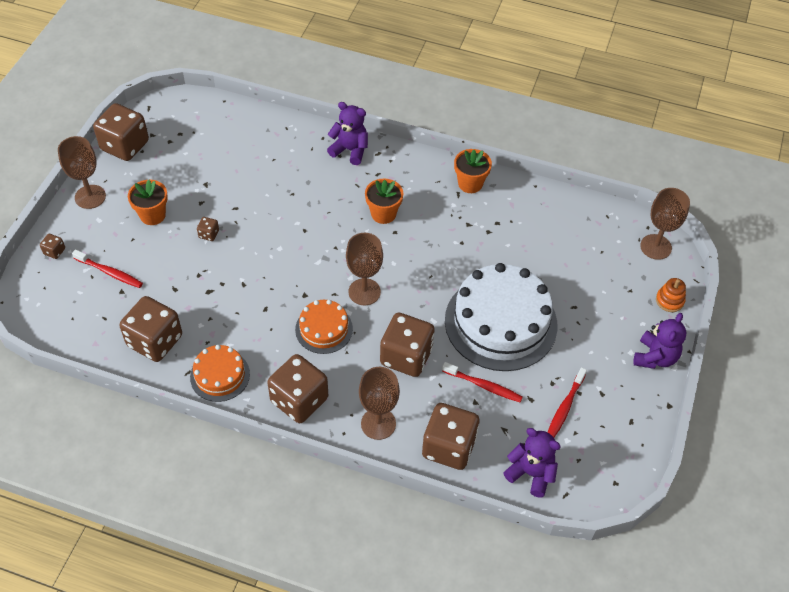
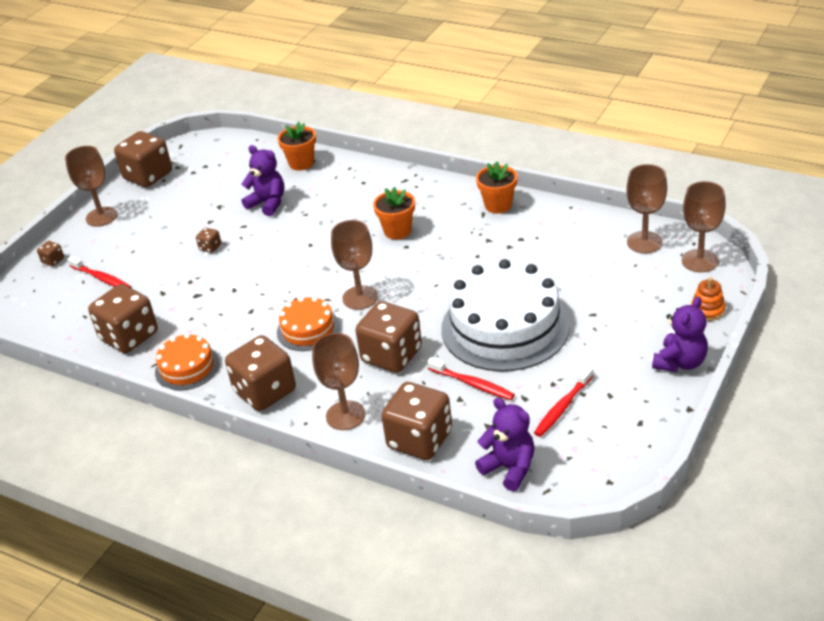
camera: 15 degrees right, 15 degrees down
(152, 215) = (158, 231): orange flower pot -> orange flower pot (301, 163)
(350, 150) = (375, 178): purple teddy bear -> purple teddy bear (268, 203)
(606, 226) = (644, 242): none -> brown goblet

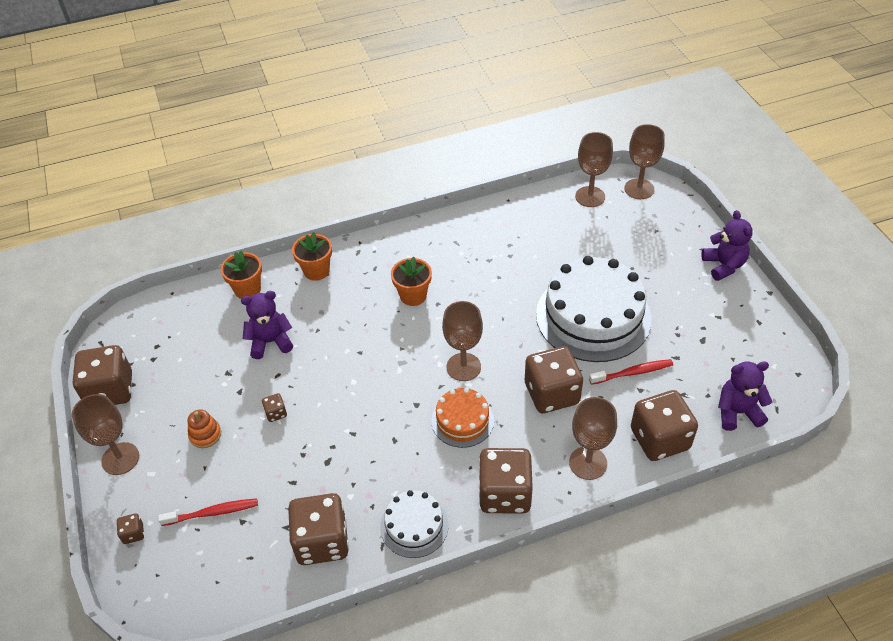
camera: 50 degrees left, 10 degrees up
(187, 367) = (414, 526): orange cake -> white cake
(498, 205) = (457, 229): orange flower pot -> orange flower pot (316, 271)
(563, 407) = (706, 345): red toothbrush -> none
(707, 310) = (689, 220): orange stacking toy -> orange stacking toy (205, 434)

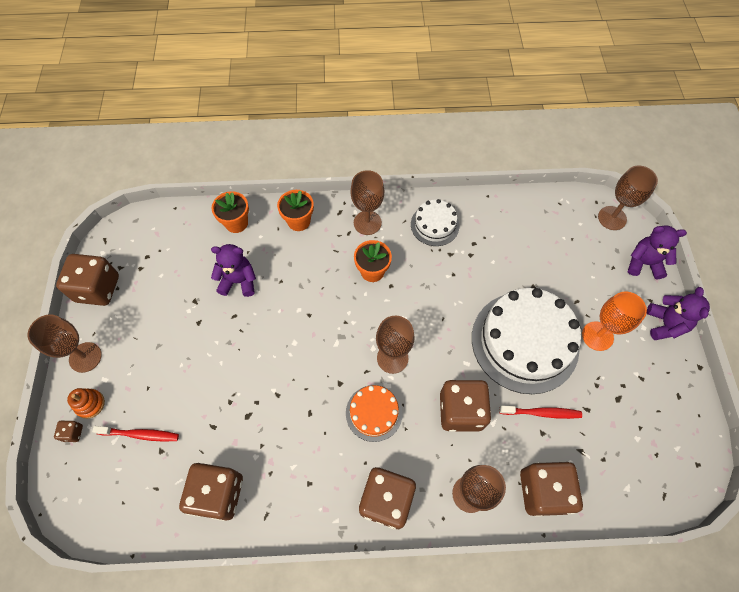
camera: 15 degrees right, 15 degrees up
(205, 434) = (158, 356): orange stacking toy -> orange stacking toy (90, 404)
(276, 413) = (221, 353): brown dice -> none
(414, 526) = (299, 505): white cake -> white cake (435, 225)
(590, 197) = (563, 213): brown goblet -> brown goblet (367, 223)
(662, 292) = (597, 336): none -> orange goblet
(737, 412) = (625, 487): purple teddy bear -> purple teddy bear (644, 263)

